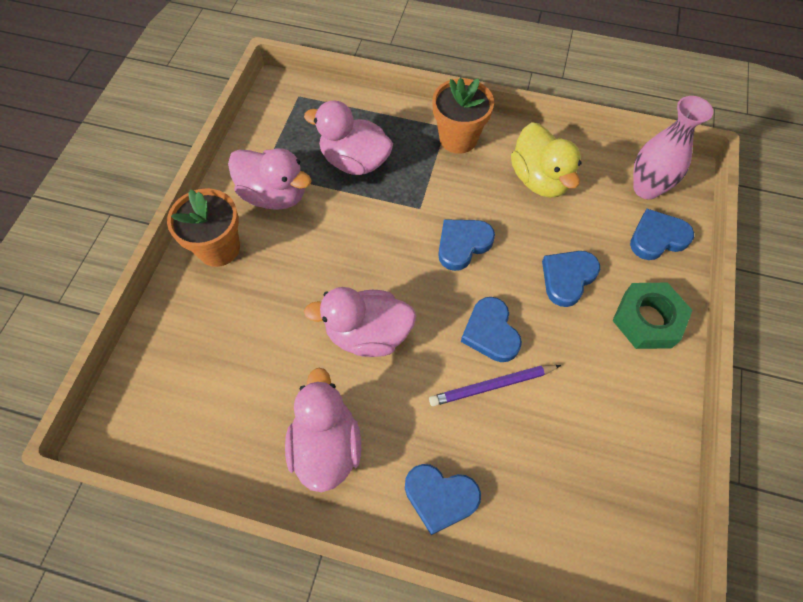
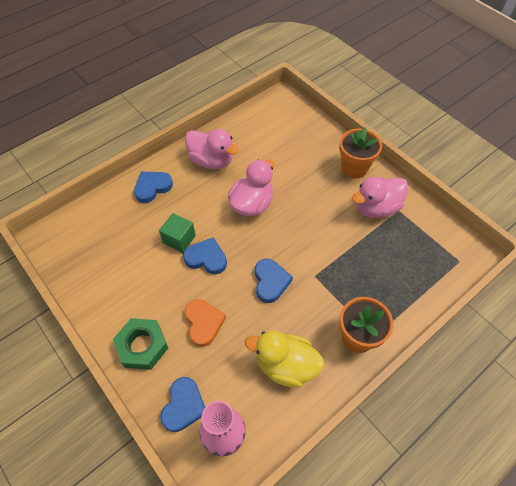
camera: 125 degrees right, 5 degrees down
(355, 161) = (377, 262): pink duck -> none
(492, 386) = (179, 239): purple pencil -> green cube
(567, 278) = (203, 323): blue heart -> orange heart

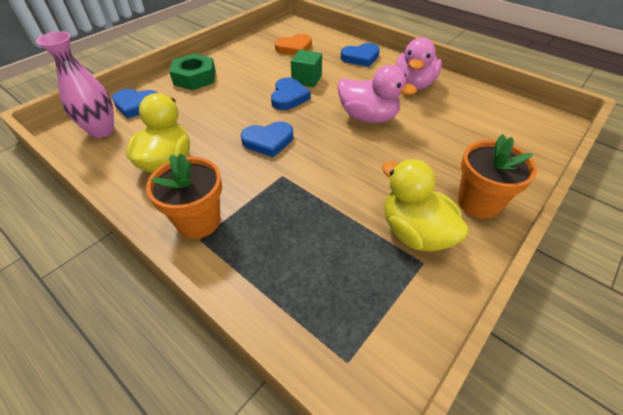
camera: 80 degrees right, 10 degrees down
(152, 187) = (360, 58): blue heart -> blue heart turned 120 degrees clockwise
(203, 323) = (217, 105): orange heart -> orange heart (294, 48)
(376, 208) = (414, 232): pink duck -> yellow duck

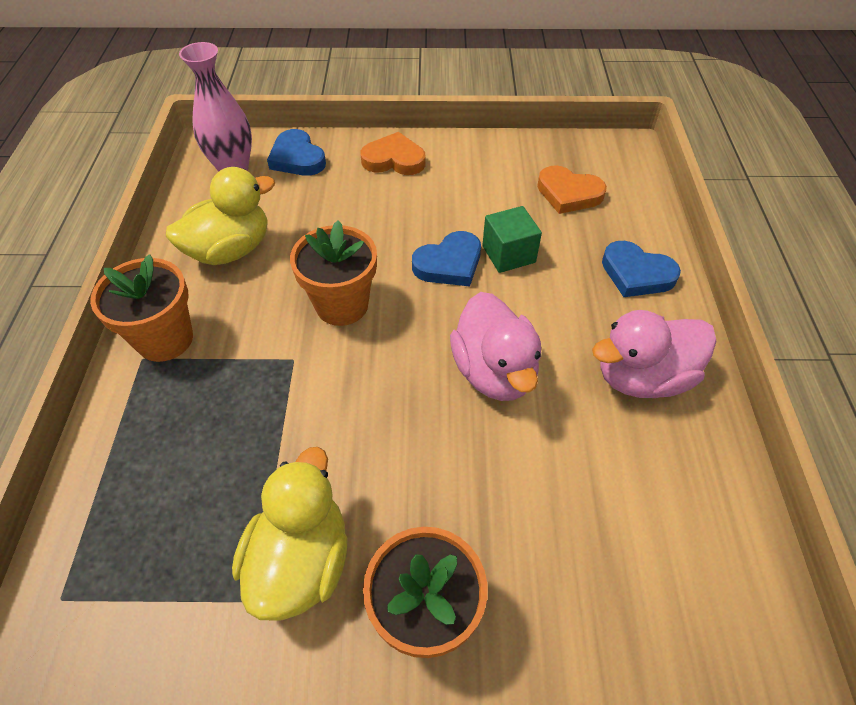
camera: 50 degrees right, 5 degrees up
(195, 78) = (394, 160): green nut -> orange heart
(268, 141) = (342, 305): blue heart -> orange flower pot

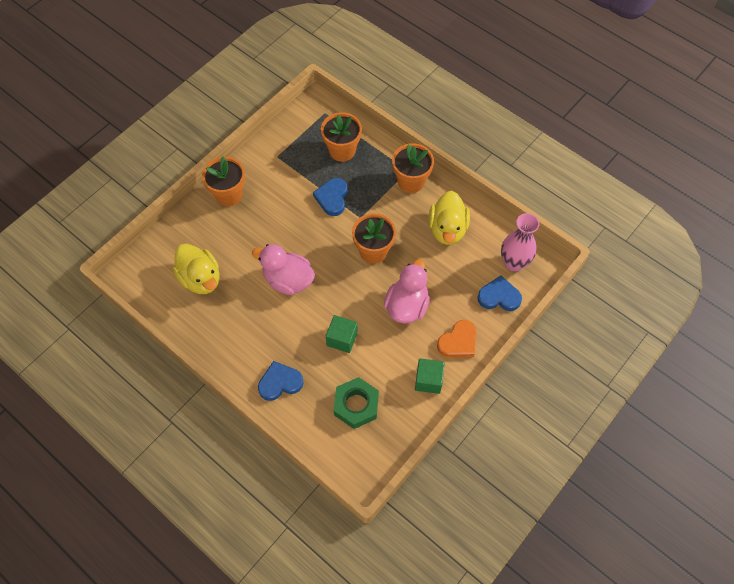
camera: 130 degrees right, 10 degrees up
(157, 486) = (342, 150): none -> orange flower pot
(301, 561) = (277, 174): yellow duck -> yellow duck (201, 279)
(449, 264) = (359, 309): blue heart -> blue heart (332, 198)
(468, 158) = (428, 380): none -> green cube
(568, 194) = (356, 405): orange heart -> green nut
(642, 377) = (234, 330): pink duck -> pink duck (407, 306)

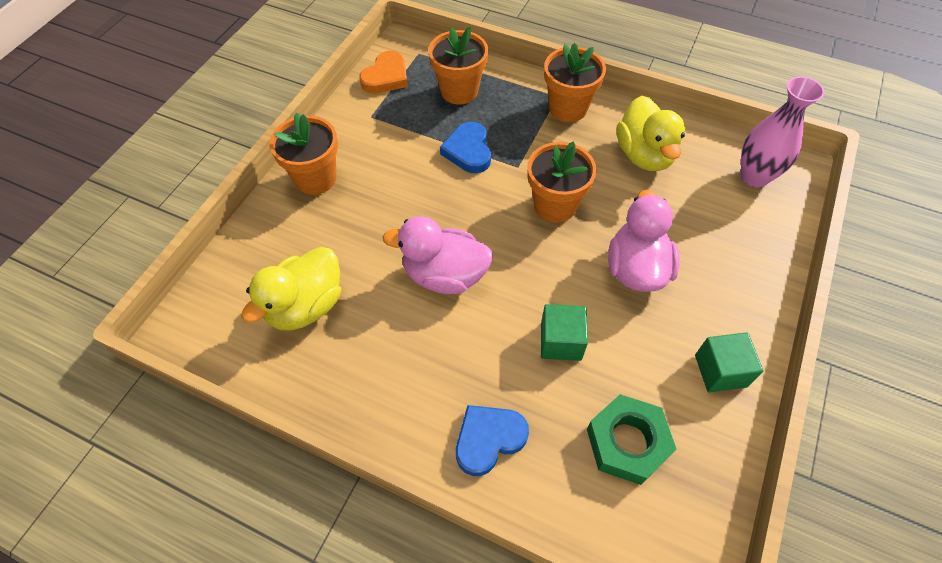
camera: 15 degrees left, 5 degrees down
(201, 279) = (306, 306): yellow duck -> yellow duck turned 90 degrees clockwise
(458, 342) = (735, 301): orange heart -> orange heart (386, 77)
(499, 297) = (758, 225): blue heart -> none

